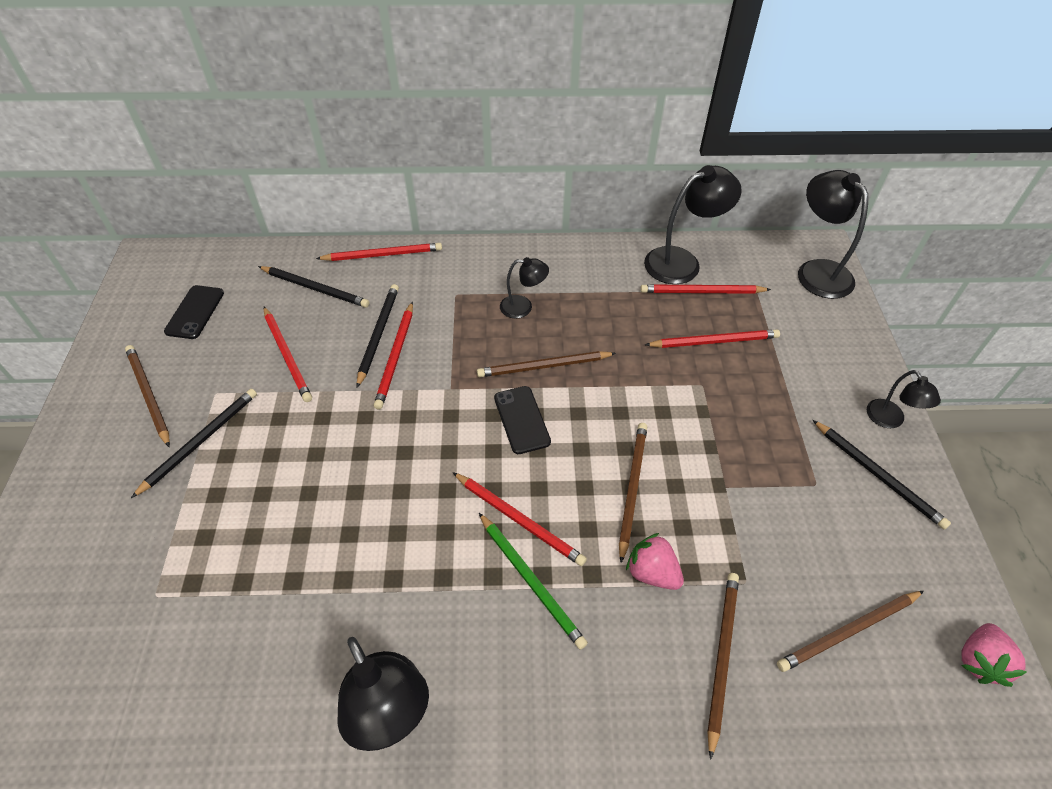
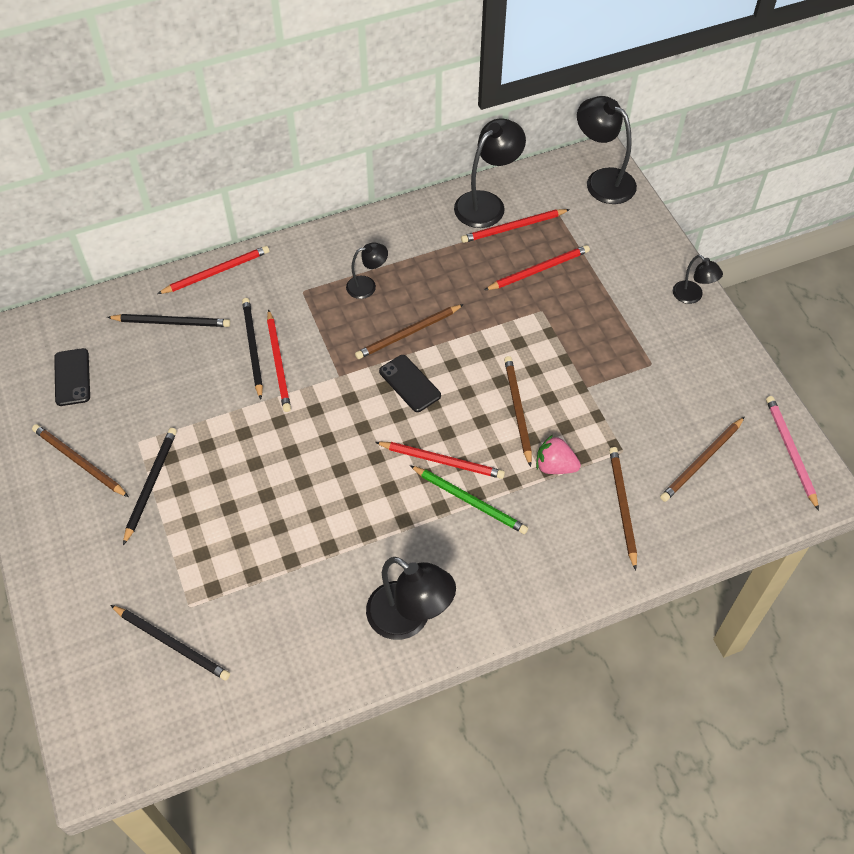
camera: 20 degrees left, 5 degrees up
(287, 356) = (182, 391): red pencil -> none
(878, 475) = (694, 343): black pencil -> black pencil (172, 643)
(979, 661) = (790, 451): pink strawberry -> pink pencil

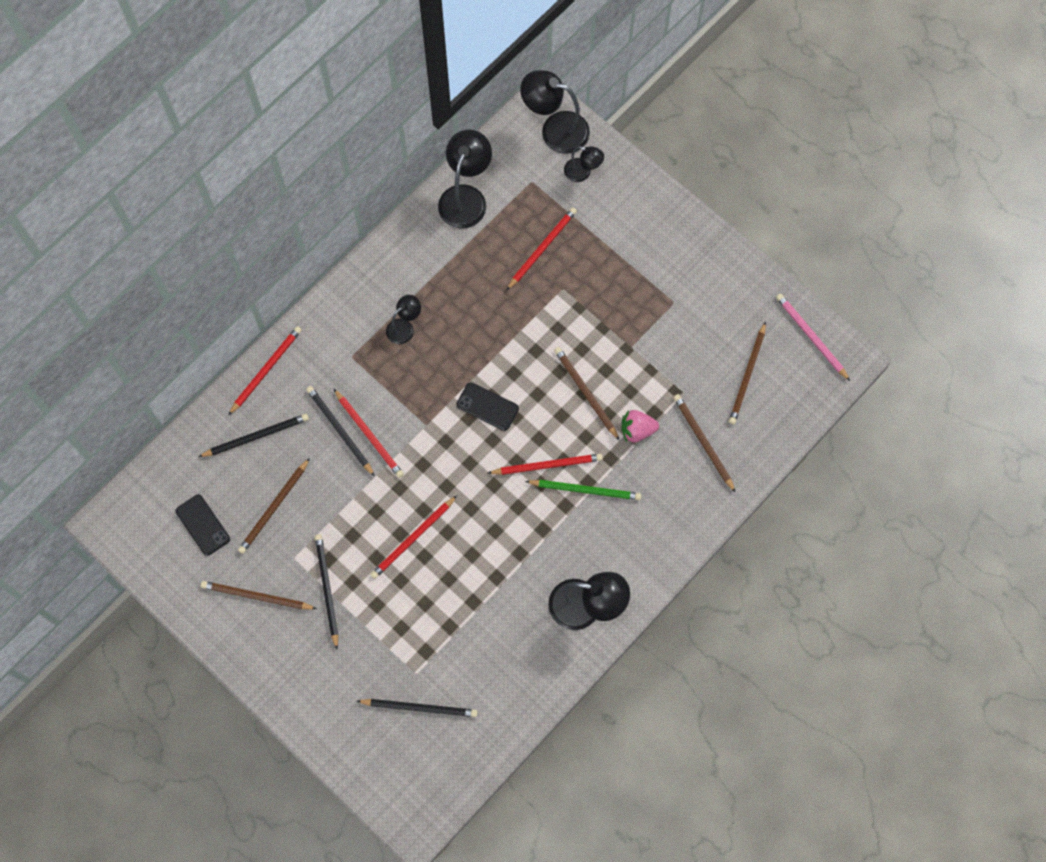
camera: 25 degrees left, 15 degrees up
(408, 333) = (462, 359): brown pencil -> brown pencil (274, 508)
(513, 227) = (500, 213): red pencil -> red pencil (413, 538)
(692, 296) = (680, 221): black lamp -> black lamp (582, 172)

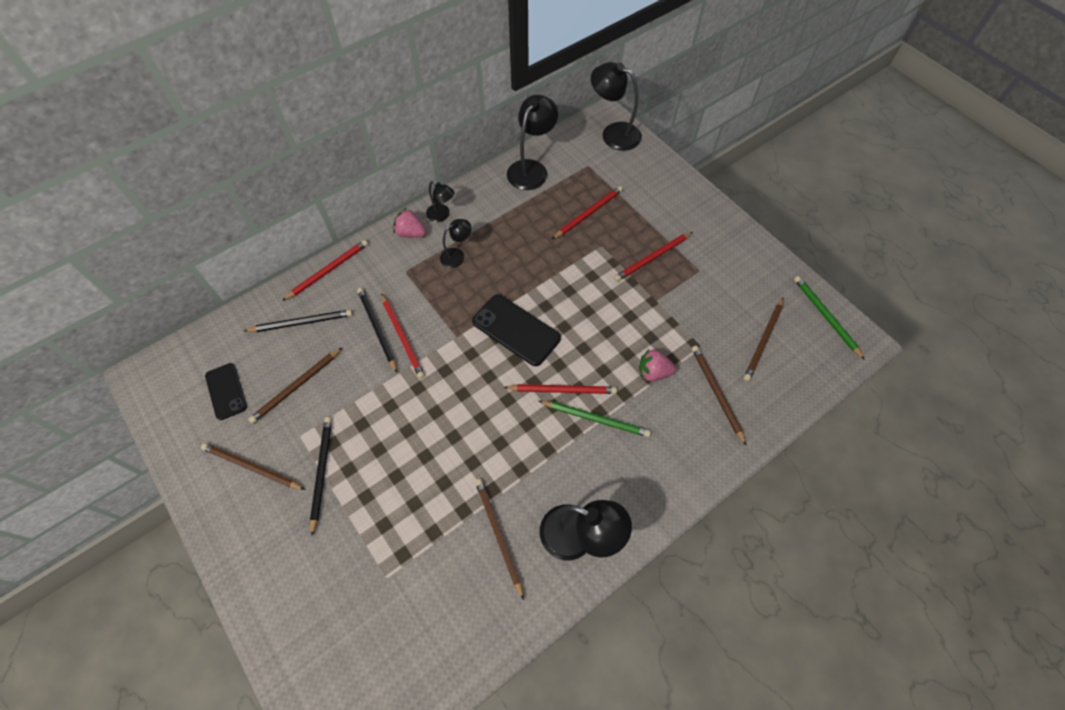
camera: 10 degrees right, 10 degrees down
(345, 307) = (411, 233): none -> pink strawberry
(413, 538) = (418, 437): red pencil -> red pencil (652, 258)
(420, 708) = (380, 617): black pencil -> none
(487, 406) = (516, 330): black phone -> black phone, size x1.56
(582, 172) = (631, 165): black lamp -> black lamp (442, 215)
(585, 392) = (609, 332): brown pencil -> brown pencil (498, 535)
(811, 336) = (825, 316): pink pencil -> green pencil

